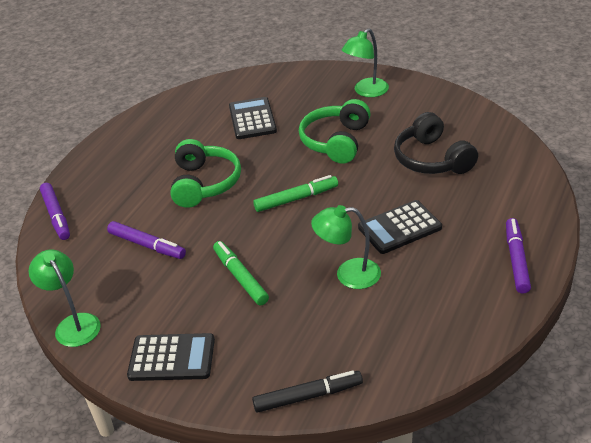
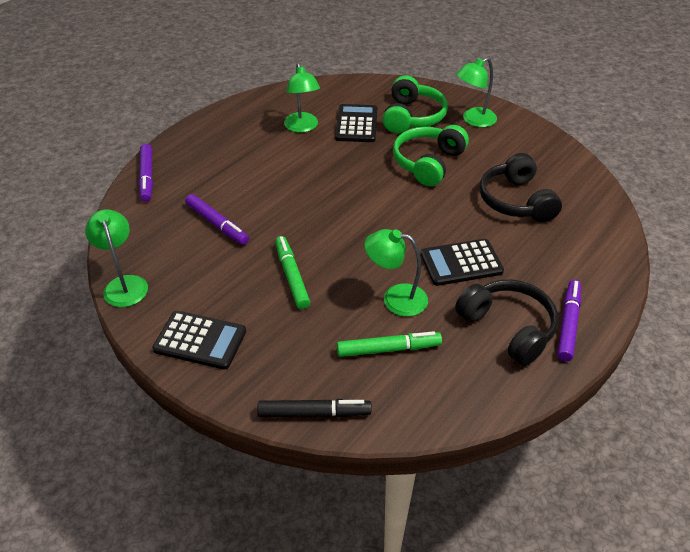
camera: 10 degrees right, 5 degrees up
(199, 133) = (302, 127): none -> green lamp
(204, 183) = (291, 176): green headphones -> green headphones (412, 117)
(296, 199) = (371, 211): green marker -> green marker (388, 349)
(463, 276) = (508, 328): none -> black headphones

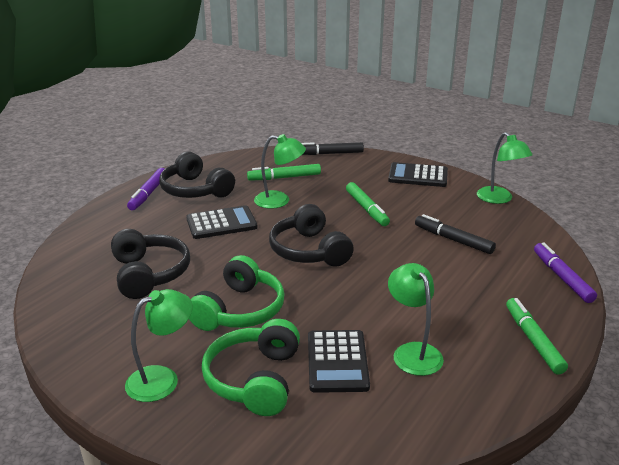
camera: 175 degrees right, 15 degrees down
(213, 130) = (533, 340): none -> green marker
(217, 224) = (453, 240): purple marker -> black marker
(366, 219) = (309, 251): none -> black headphones

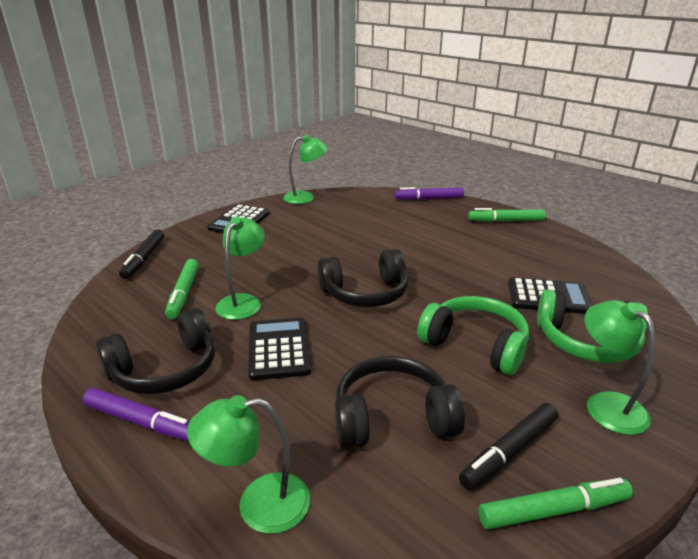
camera: 80 degrees left, 0 degrees up
(367, 209) = (292, 253): green marker -> green marker (553, 510)
(413, 352) = (528, 263): green lamp -> green lamp (258, 504)
(453, 240) = (366, 224): black marker -> black marker (509, 451)

